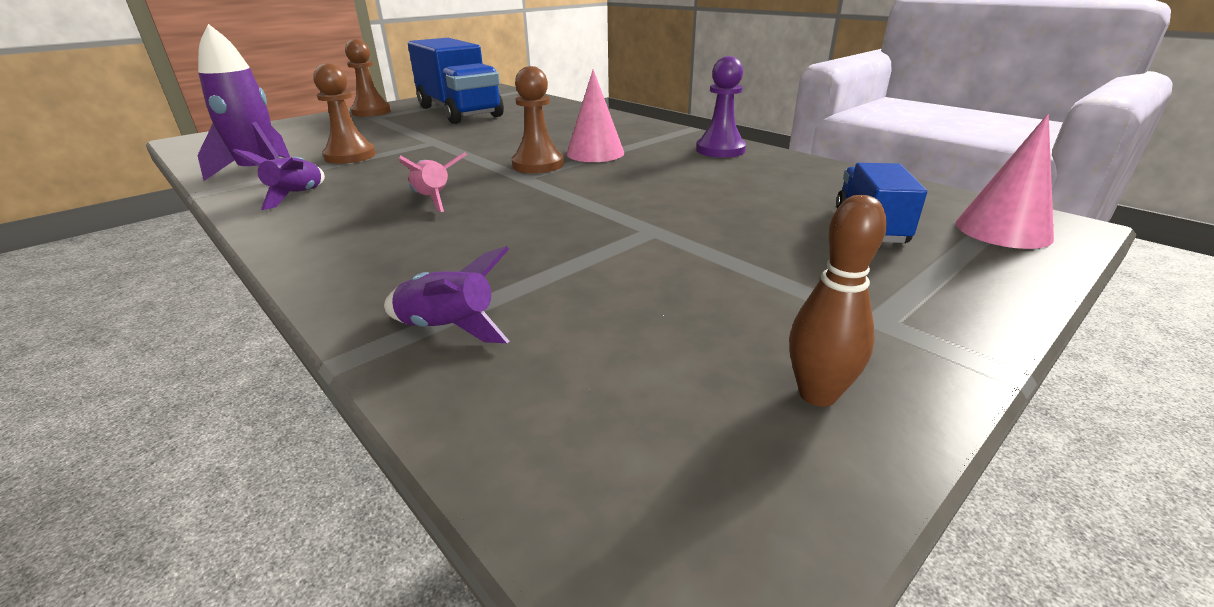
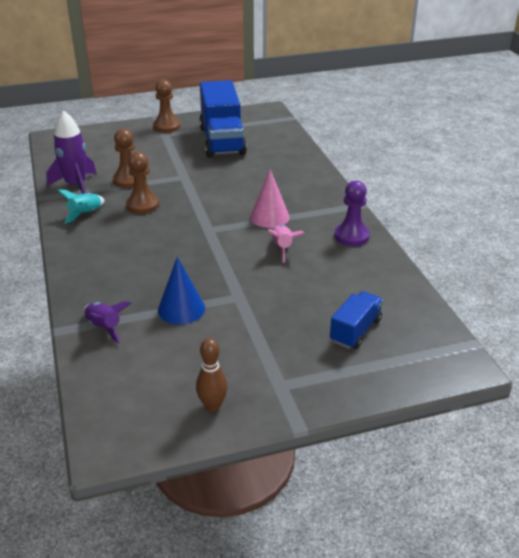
camera: 25 degrees right, 5 degrees up
(297, 196) = (85, 214): purple rocket -> turquoise rocket
(433, 200) = (148, 237): pink rocket -> pink rocket (282, 248)
(538, 164) = (226, 220): brown pawn -> brown pawn (142, 205)
(576, 265) = (181, 309): none -> blue cone
(1003, 230) = (426, 358): pink cone -> none

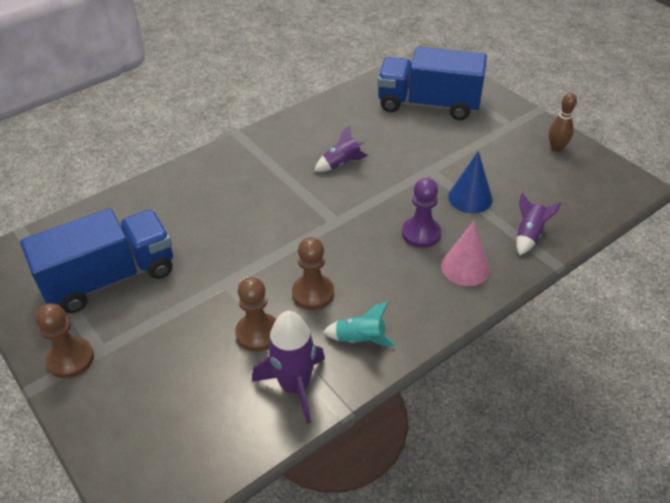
camera: 110 degrees left, 10 degrees up
(269, 217) = (289, 185): pink cone -> pink cone (465, 267)
(282, 248) = (341, 163): pink rocket -> purple rocket
(351, 236) = (298, 129): purple pawn -> purple pawn (421, 233)
(355, 331) = (428, 104): blue truck -> blue truck, size x1.93

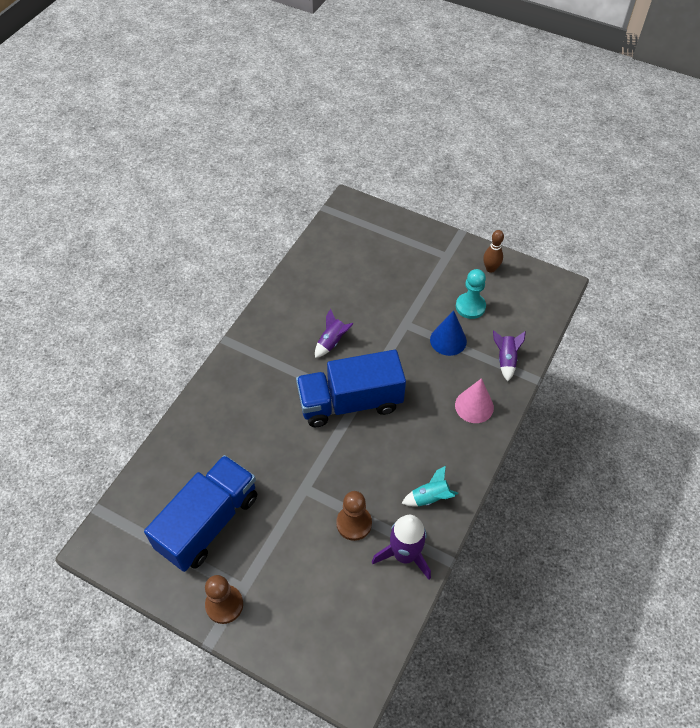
camera: 25 degrees left, 10 degrees up
(313, 293) = (375, 472): brown pawn -> none
(421, 233) = (428, 387): purple pawn -> none
(428, 104) = (371, 255): blue truck -> blue truck (350, 402)
(513, 175) = (470, 306): none -> turquoise pawn

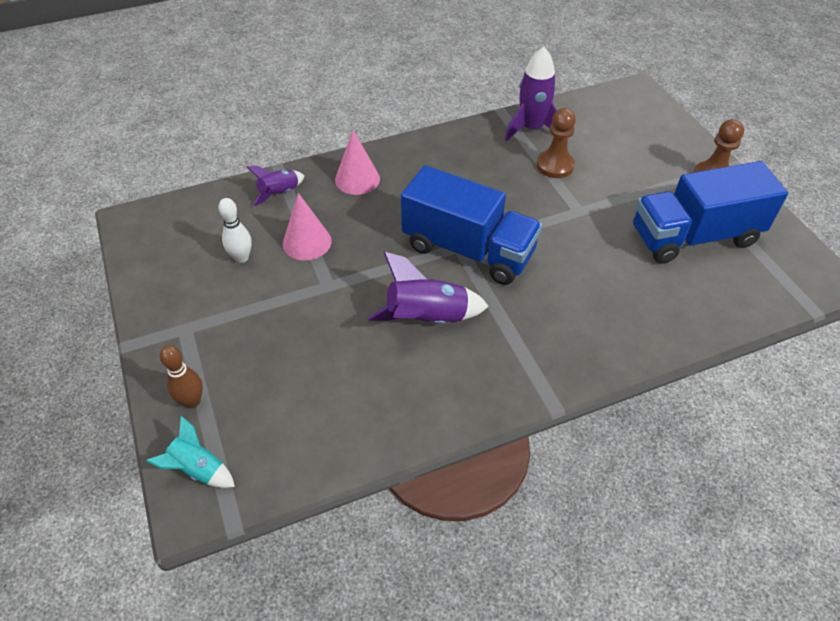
camera: 140 degrees left, 5 degrees down
(332, 342) = (427, 319): purple rocket -> purple rocket, size x1.64
(430, 497) = (472, 146): turquoise rocket -> turquoise rocket (198, 469)
(448, 340) = (307, 242): blue cone -> pink cone
(470, 306) = (241, 257): turquoise pawn -> white bowling pin
(490, 269) = (164, 280): brown bowling pin -> brown bowling pin (192, 401)

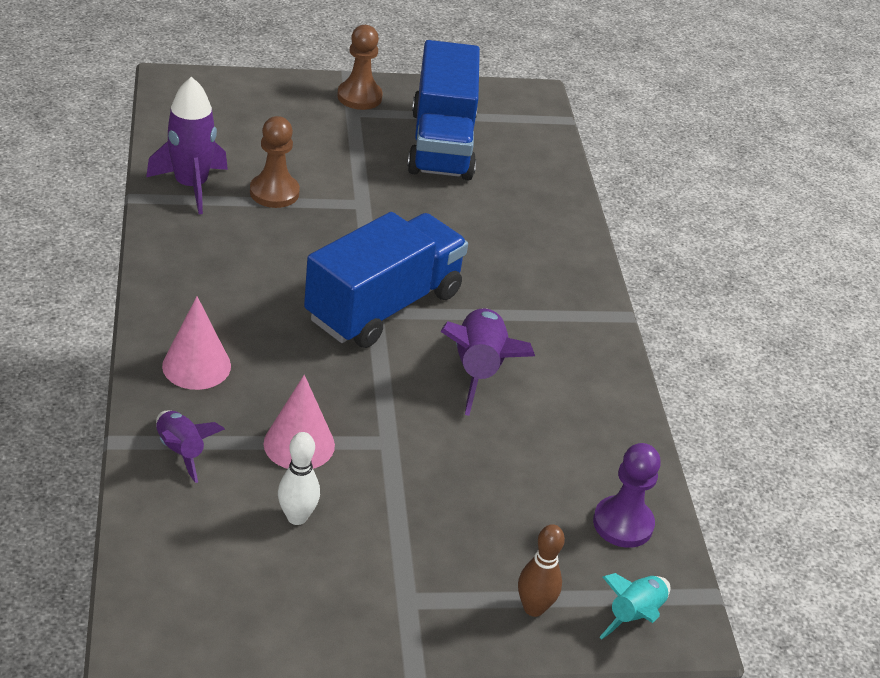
camera: 80 degrees left, 10 degrees down
(294, 445) = (623, 524): none -> purple pawn

